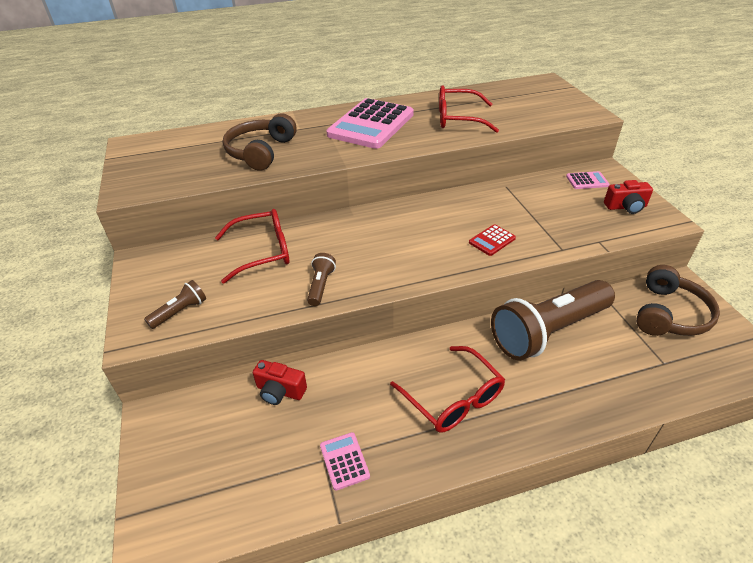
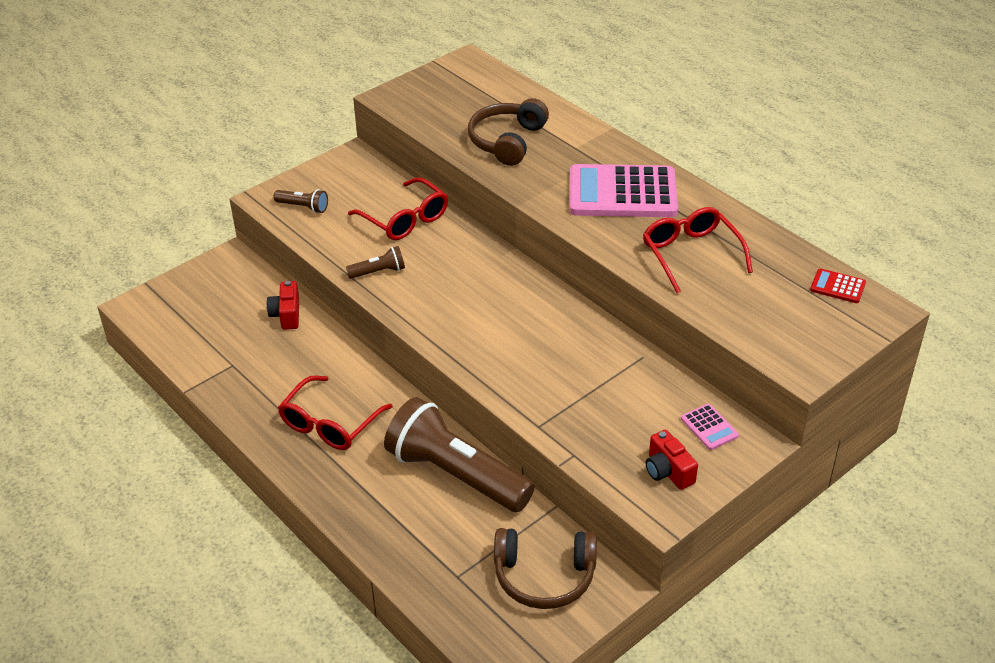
camera: 65 degrees right, 0 degrees up
(261, 152) = (507, 141): brown headphones -> brown headphones turned 60 degrees counterclockwise
(344, 461) = (236, 376): pink calculator -> none
(492, 240) = (520, 367): red calculator -> red calculator (837, 286)

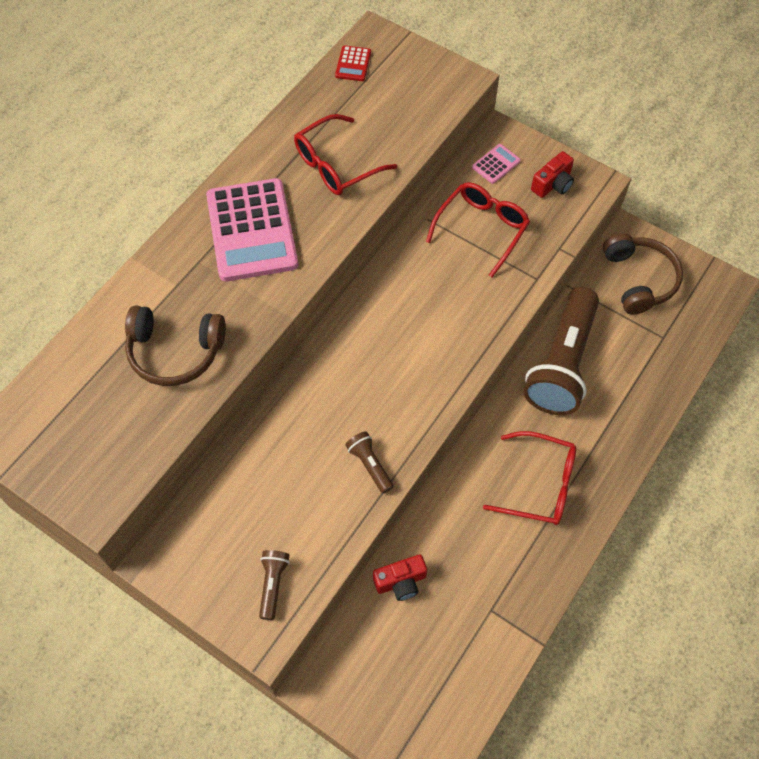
camera: 105 degrees left, 20 degrees up
(405, 219) = (274, 464): red glasses -> red glasses (482, 229)

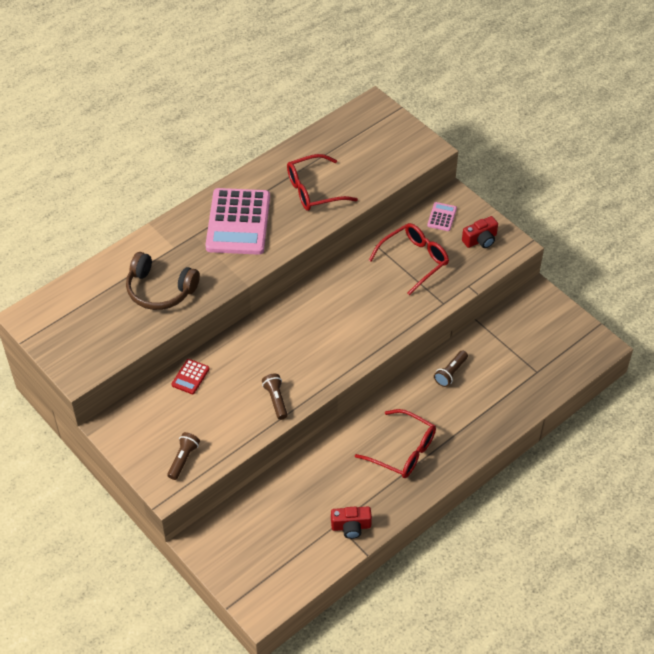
camera: 15 degrees right, 10 degrees down
(353, 64) = (350, 122): red calculator -> red calculator (190, 377)
(401, 582) = (278, 490): red camera -> red camera (351, 526)
(496, 164) = (442, 217): pink calculator -> pink calculator turned 45 degrees counterclockwise
(562, 363) = (450, 373): brown flashlight -> brown flashlight, size x0.42
(638, 279) = (533, 327): brown headphones -> none

